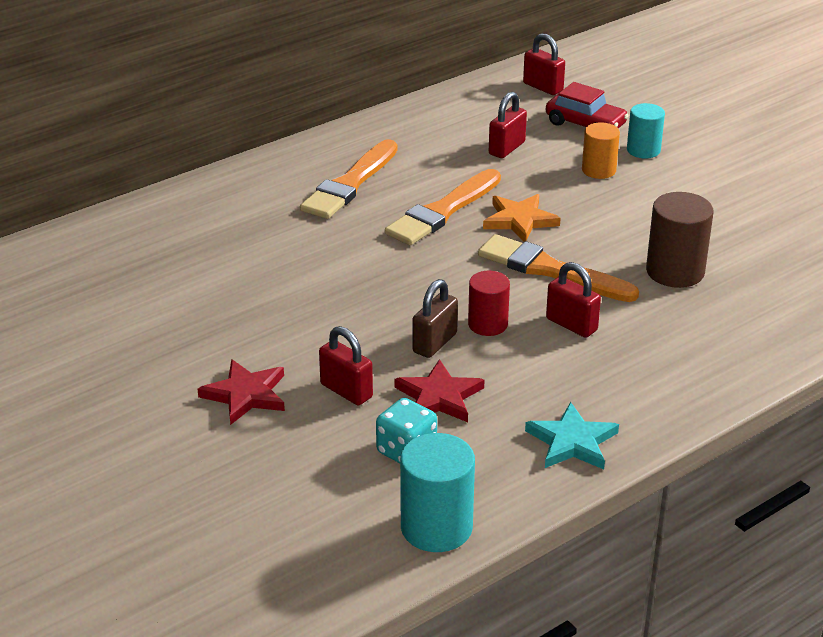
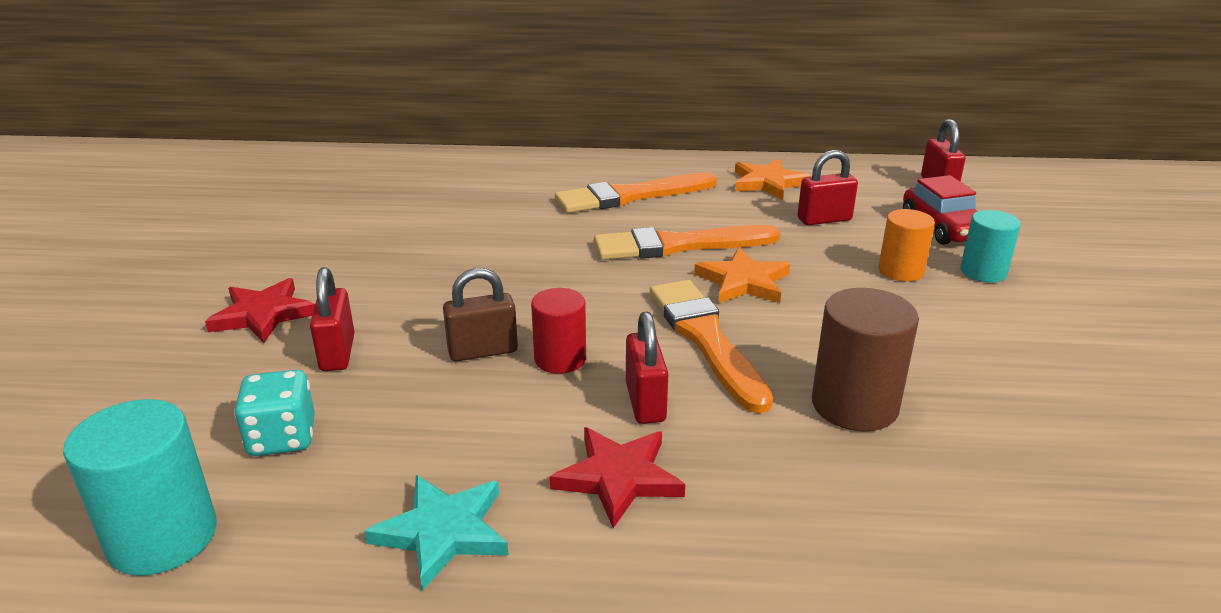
camera: 40 degrees right, 5 degrees down
(430, 131) = (768, 183): none -> orange star
(439, 397) = (400, 403): red star -> red star (618, 478)

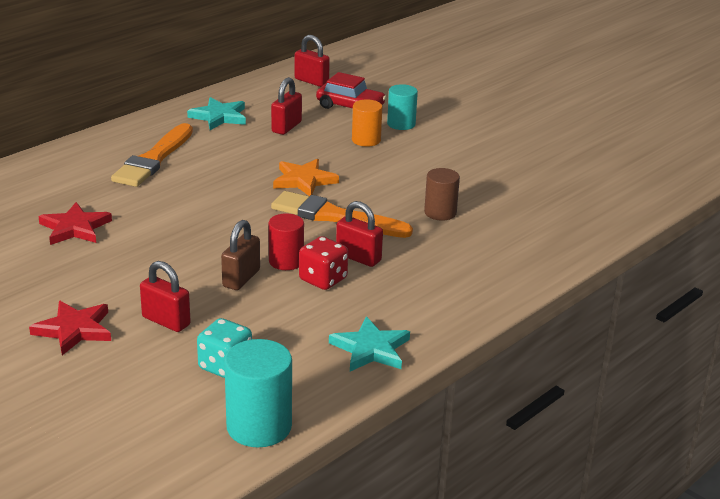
camera: 50 degrees left, 0 degrees up
(558, 404) = (323, 279): none -> red dice
(618, 478) = (400, 291): red star -> red star (75, 228)
(678, 245) = (237, 176): orange brush -> none
(768, 183) = (219, 117): orange star -> turquoise star
(854, 405) = (440, 212): brown cylinder -> brown cylinder, size x0.65

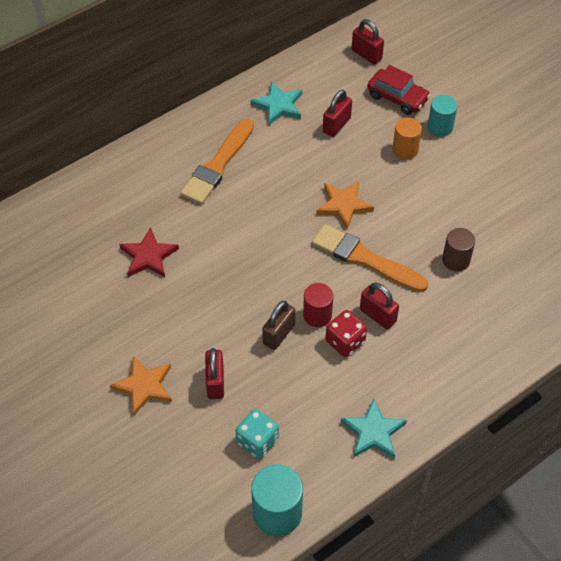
camera: 10 degrees right, 25 degrees up
(74, 330) = (144, 386): red star -> orange star
(166, 321) = (215, 382): red padlock -> red padlock turned 45 degrees clockwise

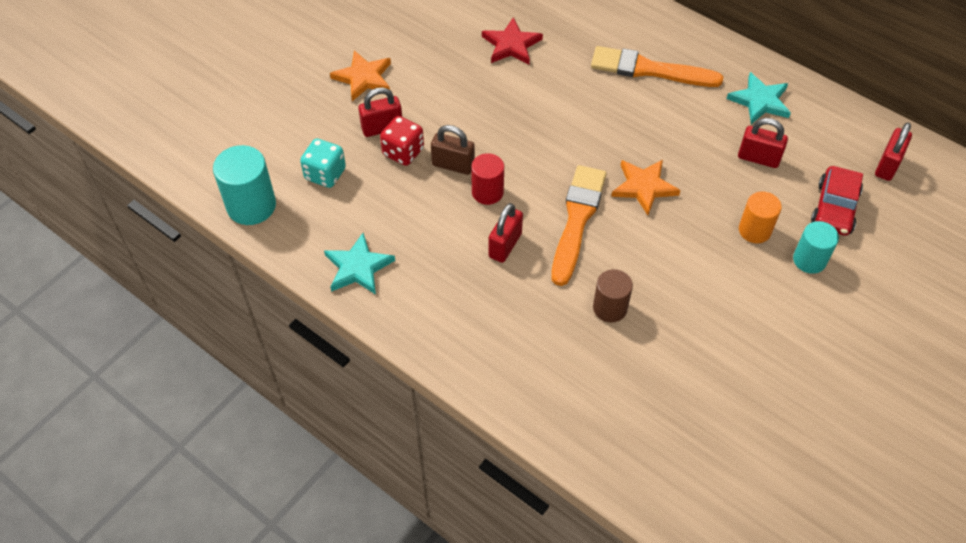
camera: 75 degrees right, 0 degrees up
(345, 341) = (462, 222): red dice -> red dice (403, 152)

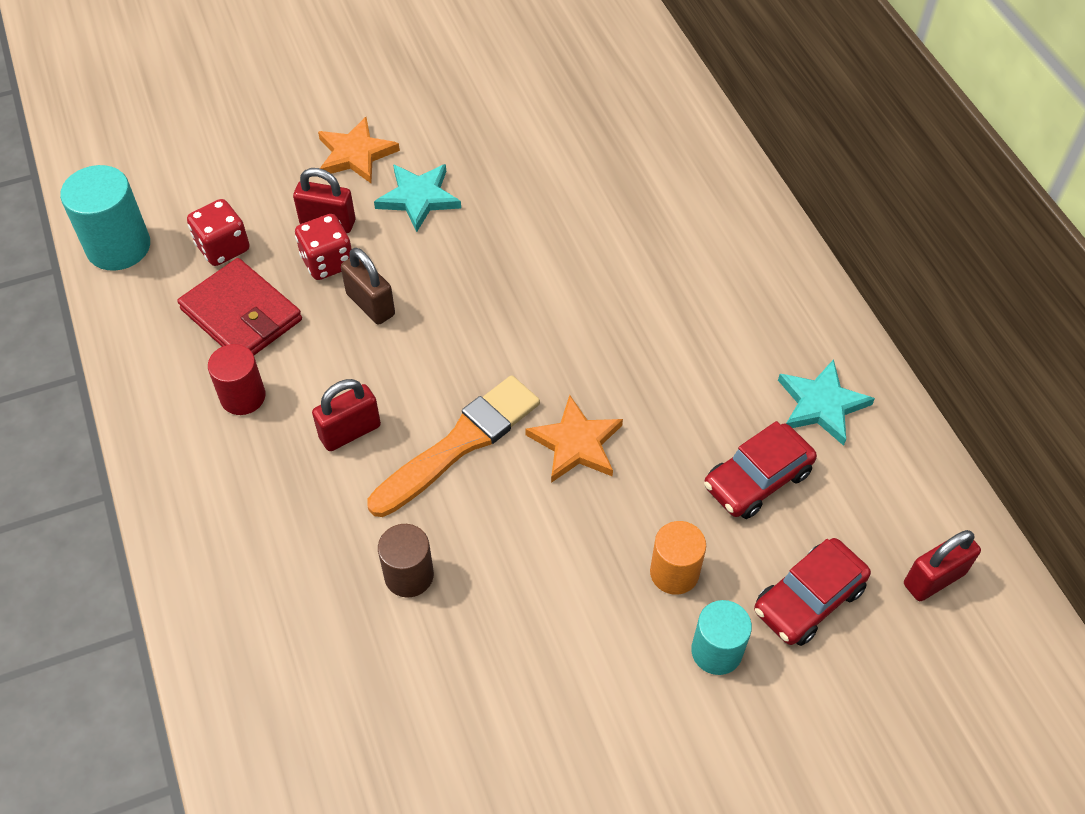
camera: 30 degrees right, 0 degrees up
(325, 174) = (223, 248): turquoise dice -> red dice
(358, 267) = (169, 374): turquoise star -> turquoise star (418, 198)
(374, 209) = (241, 314): none -> red wallet
(487, 192) = (383, 356): red cylinder -> red cylinder (243, 397)
(511, 45) = (557, 189): red star -> none
(649, 69) = (705, 296): orange brush -> none
(758, 158) = (757, 479): red padlock -> red car

